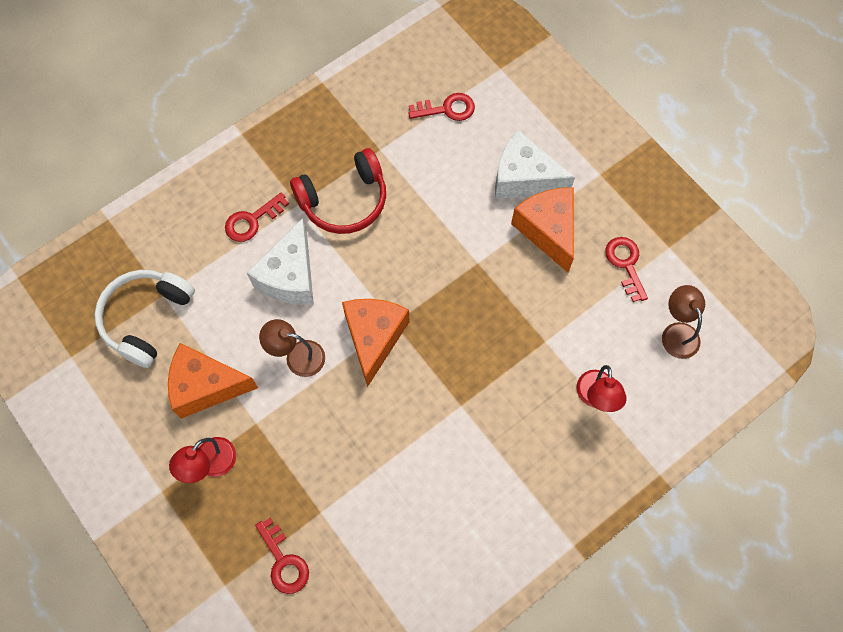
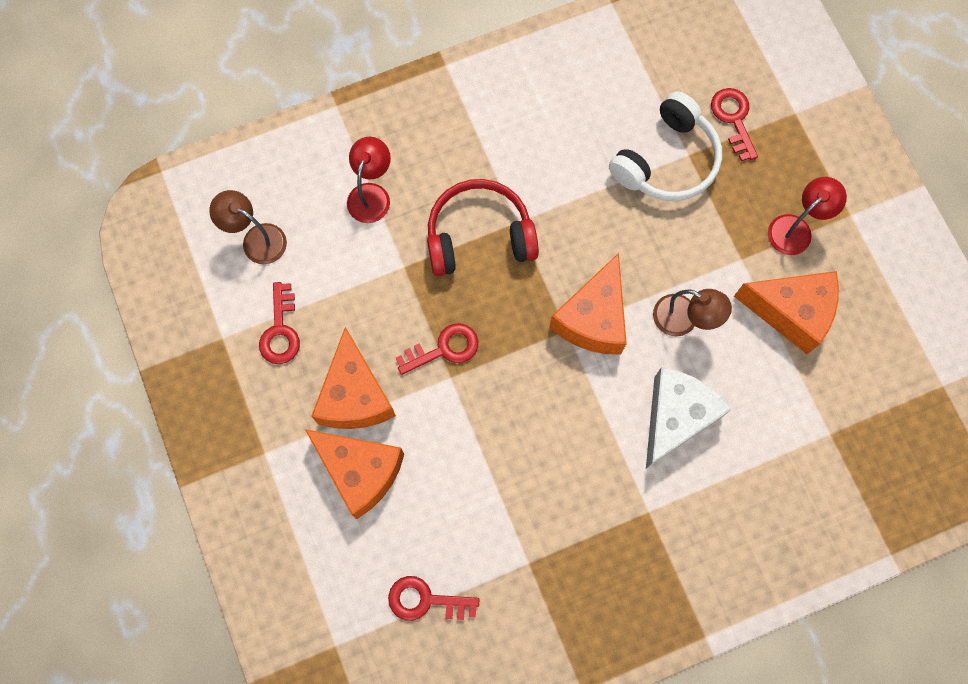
camera: 165 degrees left, 5 degrees up
(146, 318) = (852, 409): white headphones -> white headphones (667, 161)
(252, 221) = (710, 503): red key -> red key (444, 349)
(344, 200) = (590, 501): red headphones -> red headphones (479, 236)
(523, 178) = (360, 472): white cheese -> orange cheese
(677, 332) = (256, 239): brown lamp -> brown lamp turned 120 degrees clockwise

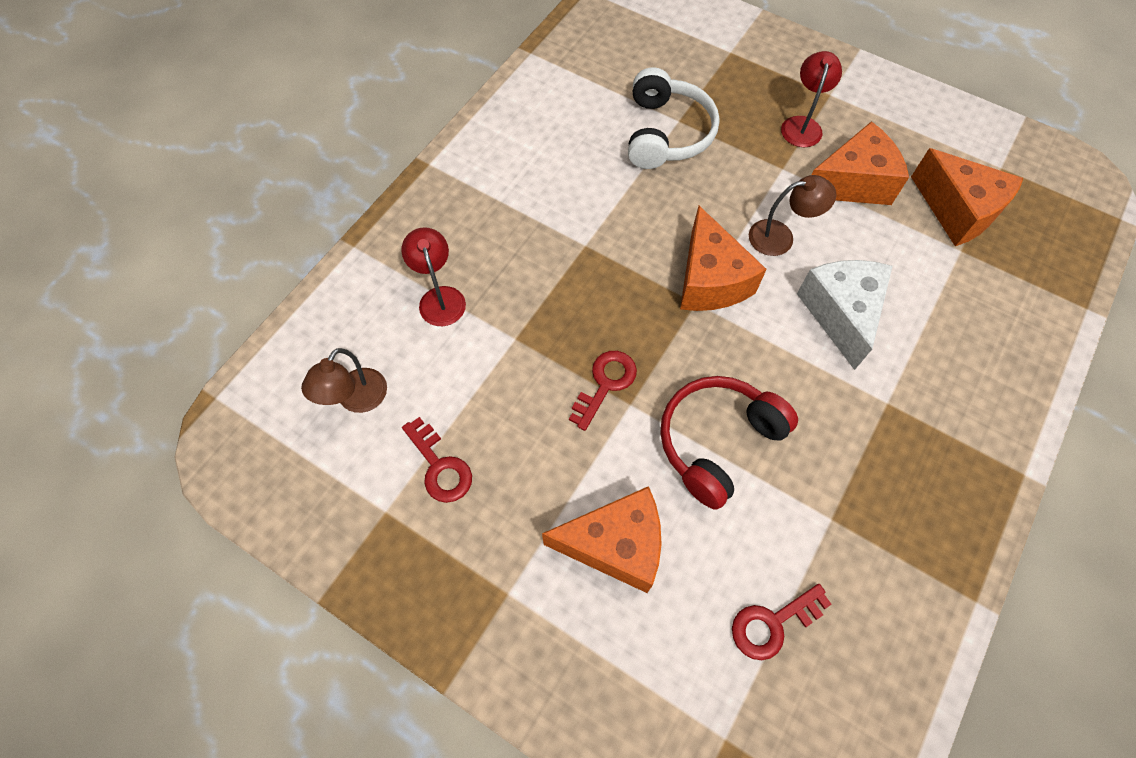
camera: 35 degrees left, 10 degrees down
(256, 239) = (356, 400): brown lamp -> brown lamp turned 60 degrees counterclockwise
(355, 395) = (556, 478): orange cheese -> orange cheese (957, 211)
(479, 236) = (562, 274): red headphones -> red headphones (717, 442)
(733, 119) = (690, 79): red key -> none

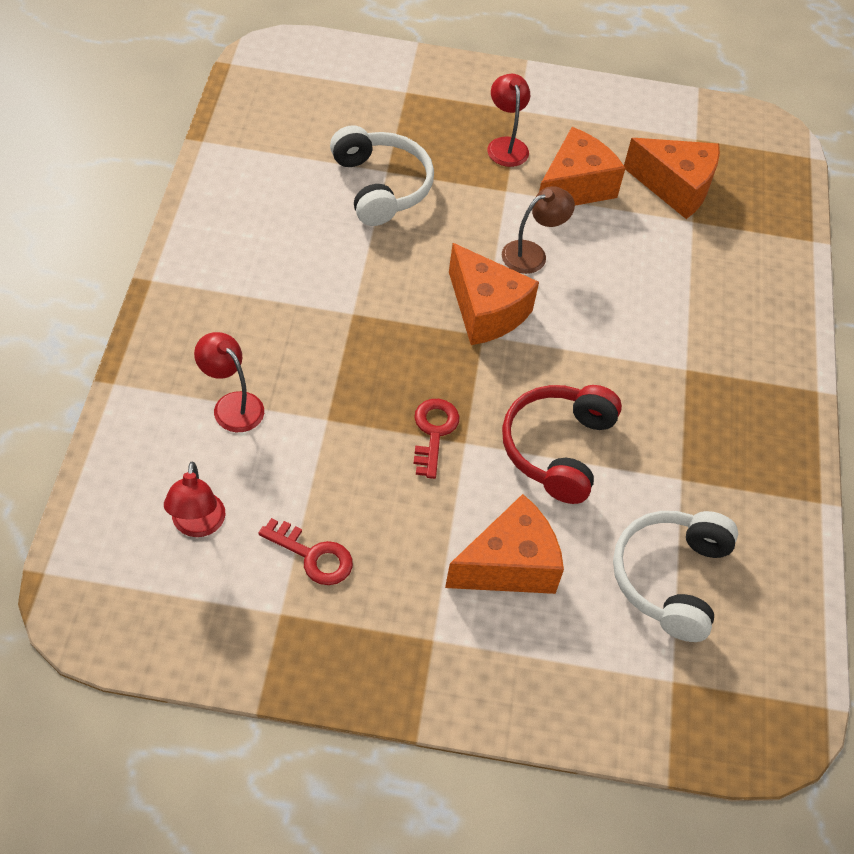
camera: 30 degrees left, 10 degrees down
(356, 400) = (197, 525): brown lamp -> red lamp
(772, 624) = (670, 578): red key -> white headphones
(841, 314) = (615, 306): white cheese -> none

